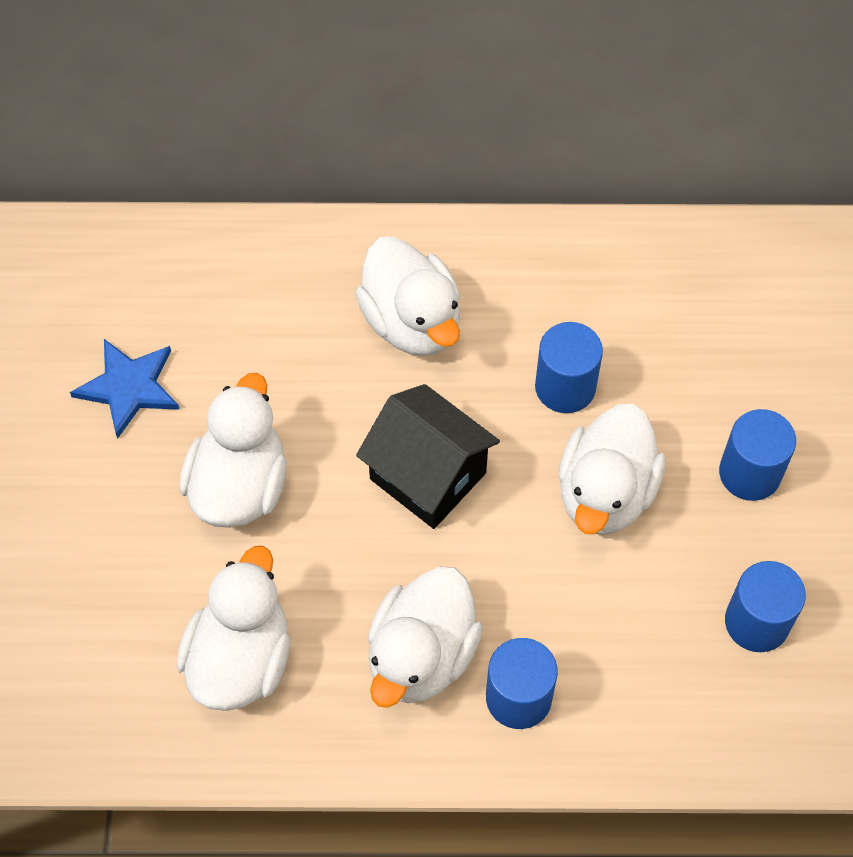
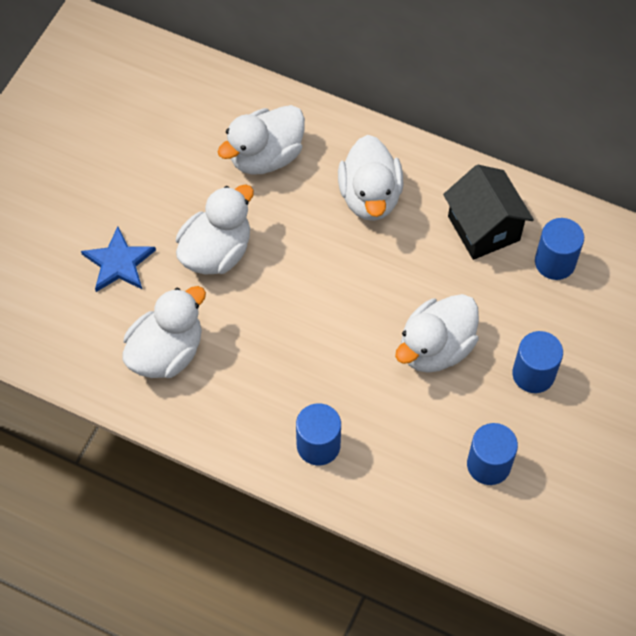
camera: 25 degrees right, 0 degrees up
(129, 387) = (180, 168): blue star -> blue star (119, 262)
(421, 655) = (273, 396): white duck -> white duck (265, 156)
(428, 476) = (331, 293): black house -> black house (483, 228)
(565, 387) = (444, 274): blue cylinder -> blue cylinder (555, 262)

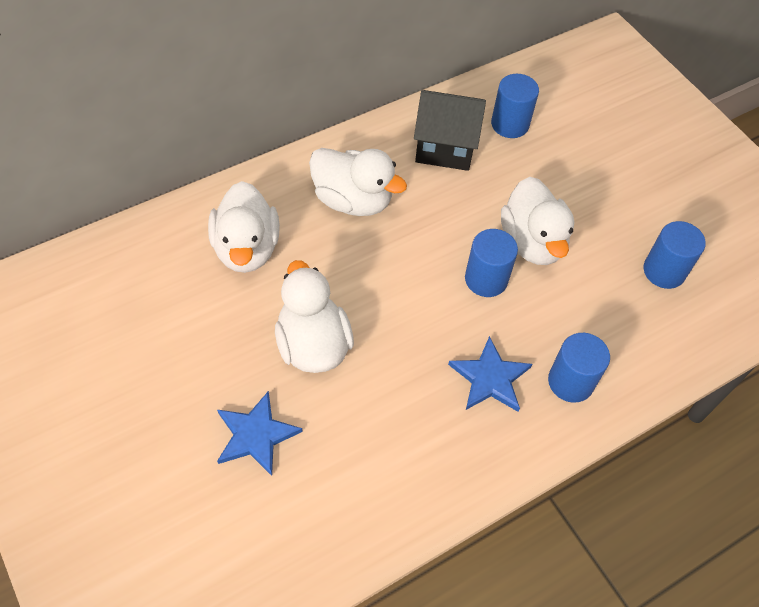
camera: 60 degrees left, 5 degrees down
(166, 352) = (388, 451): white duck -> none
(278, 386) = (490, 378): none -> blue star
(533, 374) = (600, 195): blue cylinder -> blue cylinder (486, 279)

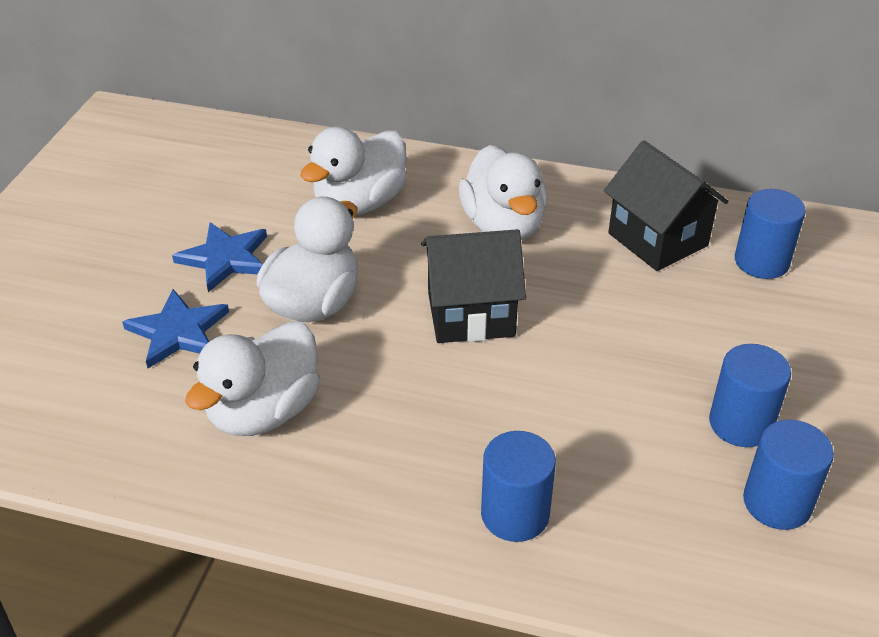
camera: 50 degrees right, 15 degrees down
(408, 278) = (470, 314): none -> black house
(486, 279) = (548, 367): blue cylinder -> blue cylinder (740, 424)
(490, 378) = (434, 446): blue star -> blue star (225, 258)
(532, 242) = (644, 371): white duck -> white duck (264, 411)

